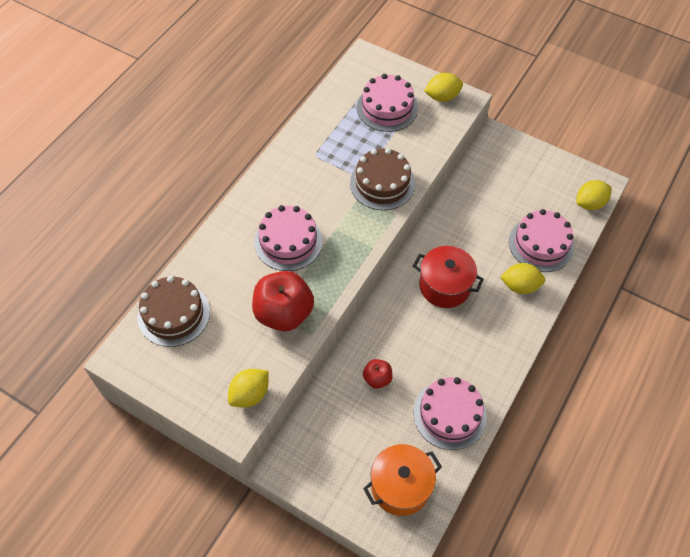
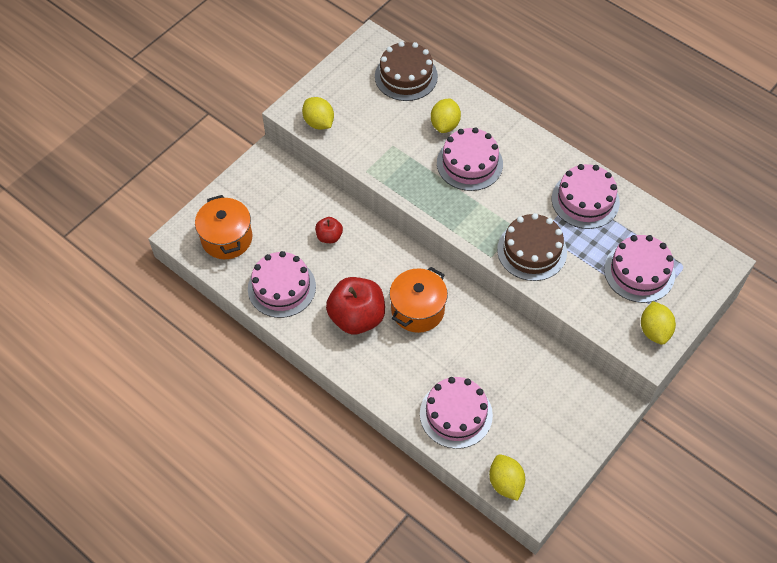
camera: 100 degrees right, 0 degrees up
(284, 313) = (392, 152): red apple -> red apple (357, 317)
(318, 148) = (585, 200): none -> pink cake
(444, 286) = (417, 310): red pot -> orange pot
(520, 286) = (406, 380): yellow lemon -> yellow lemon (445, 125)

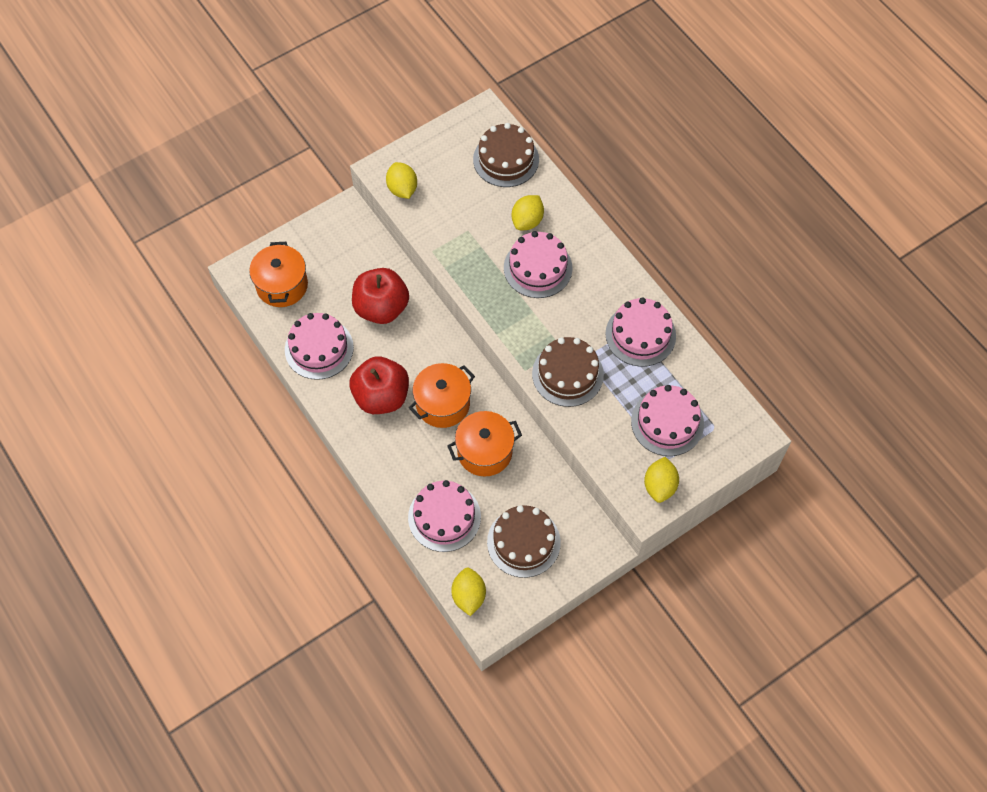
camera: 15 degrees right, 5 degrees up
(329, 236) = (381, 308): red apple -> red apple, size x2.03
(472, 344) = (484, 452): none -> orange pot
(539, 418) = (523, 542): none -> brown cake

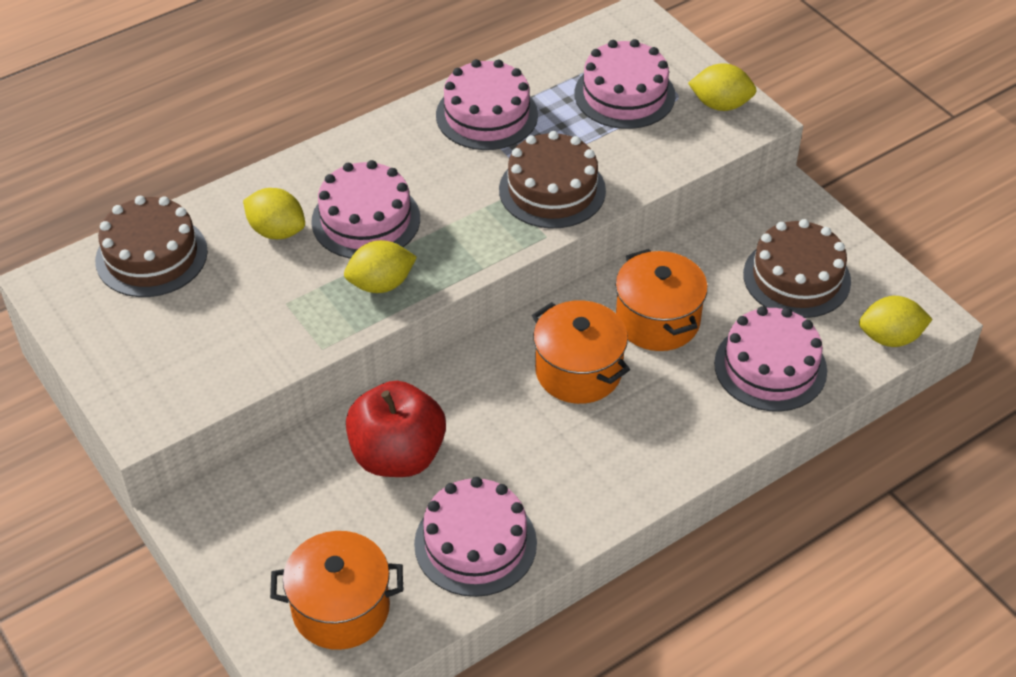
camera: 90 degrees left, 15 degrees down
(381, 397) = (568, 451): red apple -> none
(402, 189) = (188, 390): yellow lemon -> yellow lemon (381, 284)

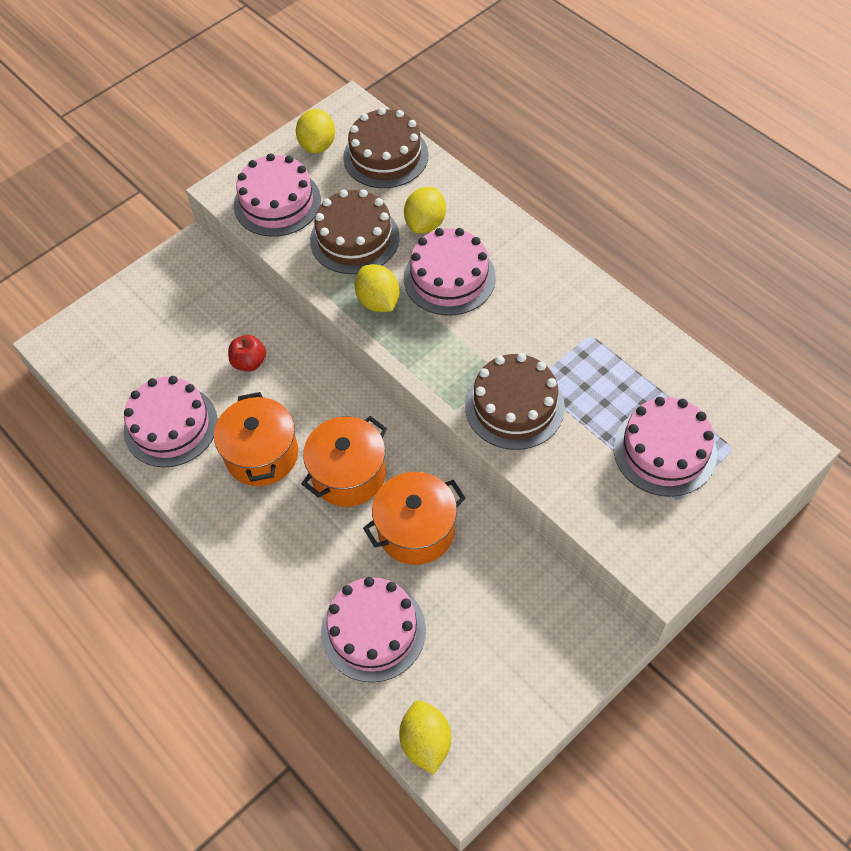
camera: 85 degrees right, 10 degrees up
(341, 608) = (113, 353): orange pot -> orange pot (262, 455)
(397, 456) = (249, 362): red apple -> red apple, size x0.49
(487, 115) = (602, 342): pink cake -> pink cake (277, 202)
(720, 105) = (674, 539): yellow lemon -> yellow lemon (317, 145)
(796, 277) = (492, 650): brown cake -> brown cake (354, 238)

